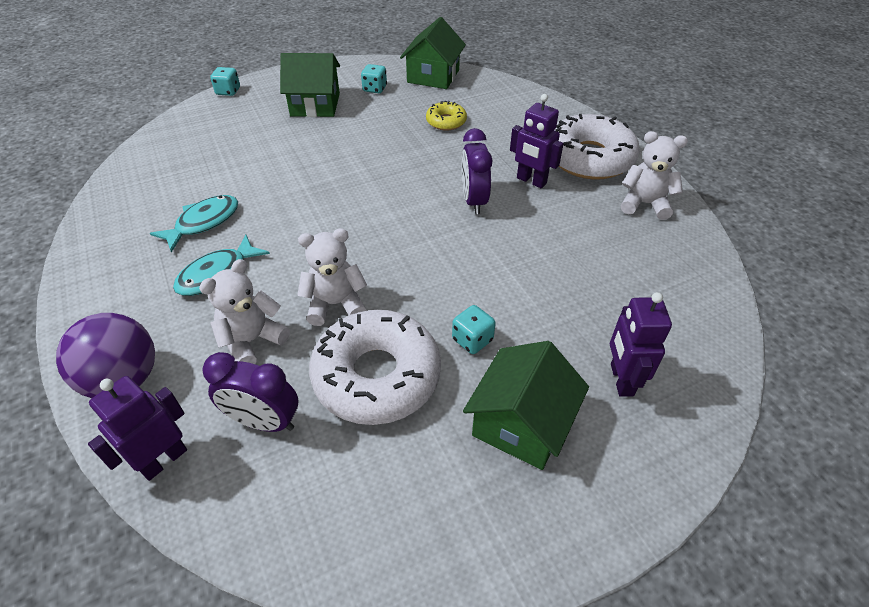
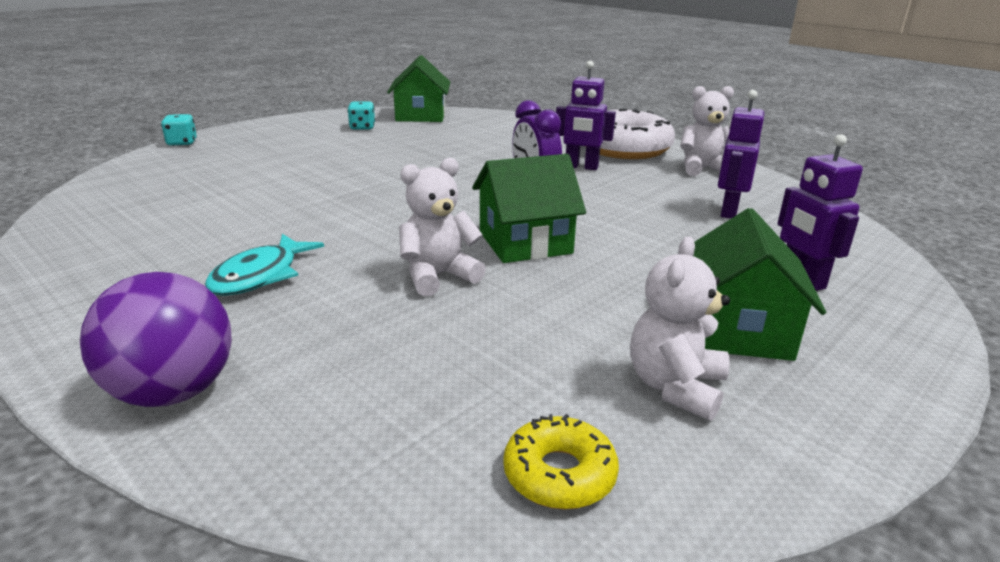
camera: 20 degrees left, 20 degrees down
(163, 460) = (291, 461): purple robot -> purple robot (728, 211)
(203, 223) = (212, 238): turquoise fish -> none
(252, 341) = (349, 323): white teddy bear -> white teddy bear (675, 387)
(264, 422) = (420, 391): purple clock -> none
(315, 104) = (300, 142): green house -> green house (525, 242)
(377, 376) = (537, 323): white donut -> none
(446, 122) = (459, 140): yellow donut -> yellow donut (559, 474)
(472, 340) = (623, 278): turquoise dice -> none

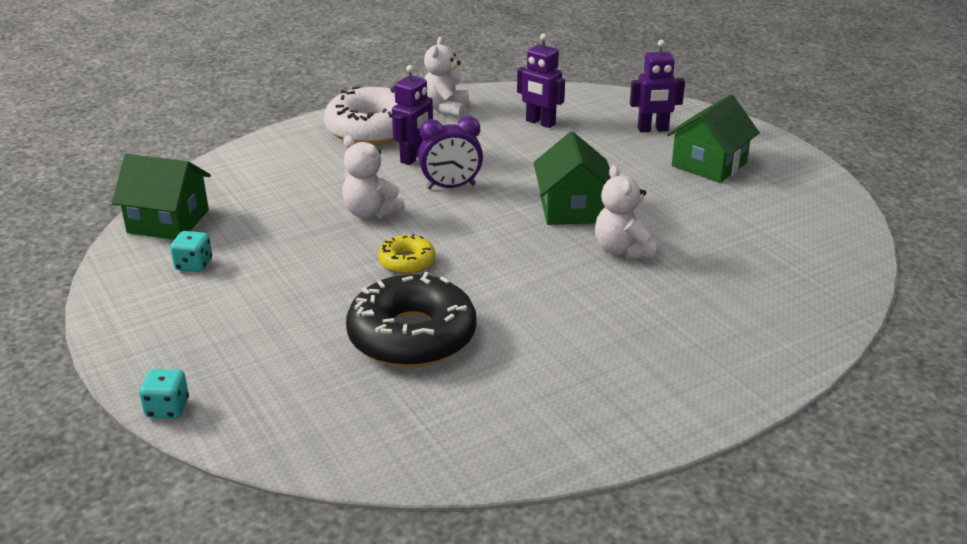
camera: 75 degrees left, 5 degrees up
(173, 392) = (764, 356): purple ball -> none
(258, 195) = (412, 336): none -> black donut
(260, 276) = (604, 329): turquoise fish -> none
(559, 474) = (832, 238): yellow donut -> yellow donut (407, 262)
(675, 387) = (764, 195): white teddy bear -> white teddy bear (370, 212)
(736, 330) = (709, 164): green house -> green house turned 75 degrees counterclockwise

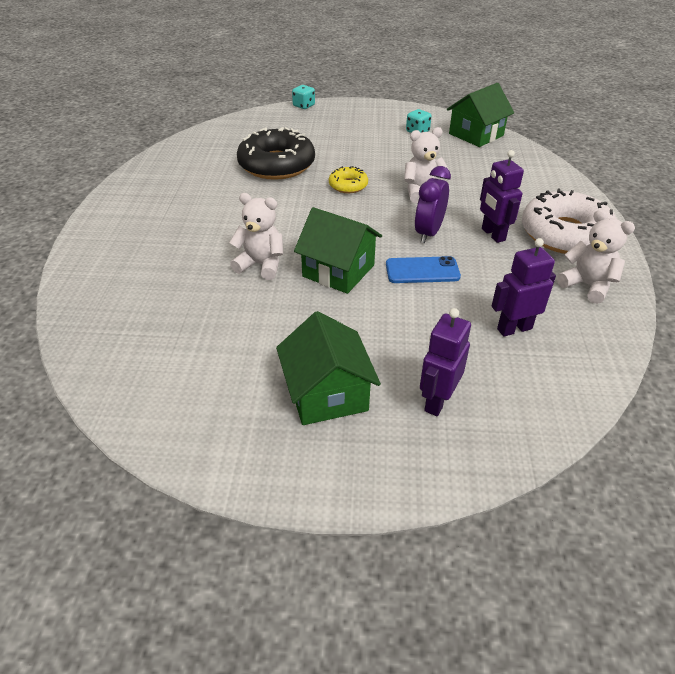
camera: 125 degrees right, 10 degrees up
(517, 173) = (422, 271): none -> blue phone

